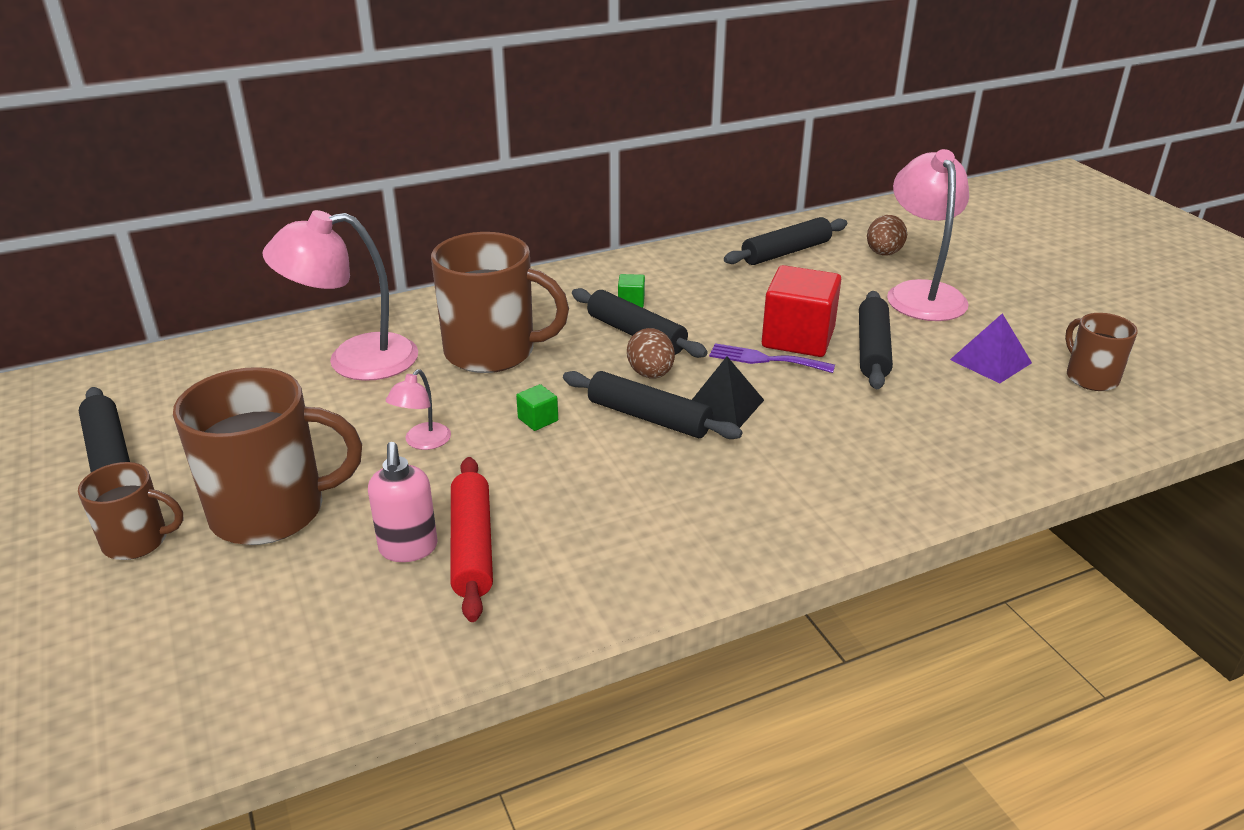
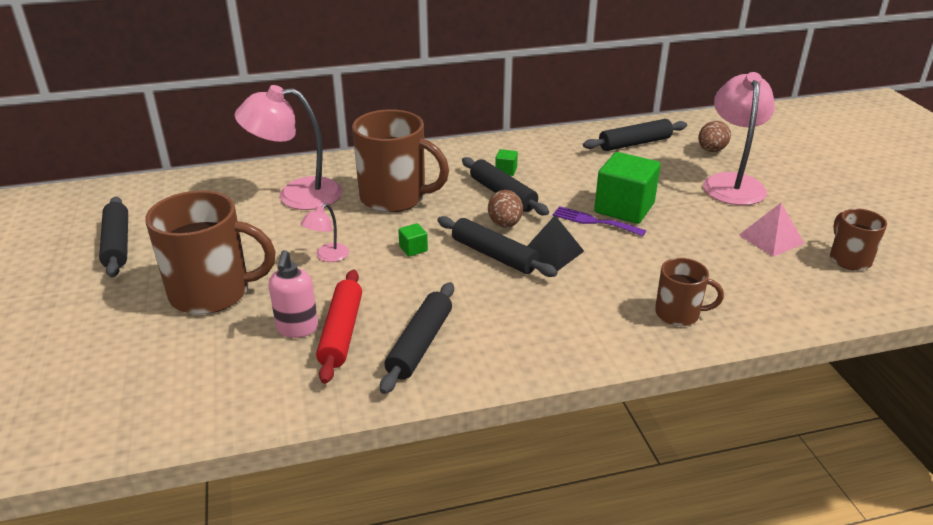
camera: 10 degrees right, 0 degrees up
(137, 541) = (120, 303): brown mug -> brown mug (678, 314)
(798, 338) = (624, 208): red cube -> green cube
(872, 349) = (679, 222): black rolling pin -> black rolling pin (420, 344)
(991, 361) = (771, 239): purple pyramid -> pink pyramid

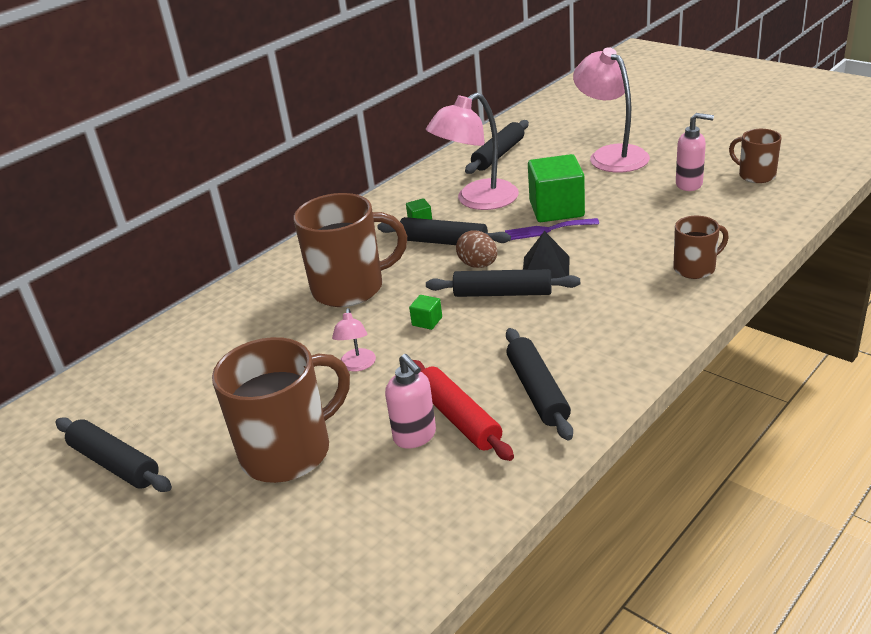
camera: 30 degrees left, 0 degrees up
(296, 195) = (248, 329): pink lamp -> pink lamp (477, 201)
(711, 150) = (564, 136): brown egg -> none
(771, 239) = (689, 184): pink pyramid -> pink soap dispenser

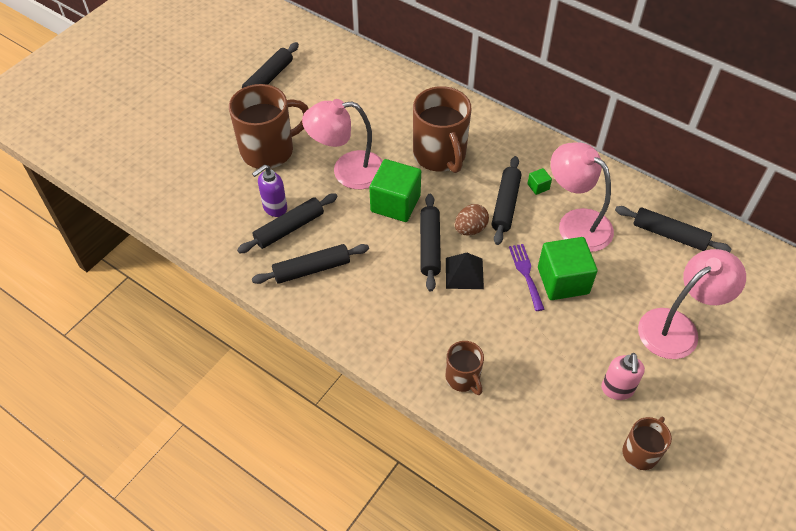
camera: 80 degrees right, 20 degrees up
(288, 451) = (269, 150): brown mug -> brown mug turned 75 degrees counterclockwise
(357, 365) = (347, 171): pink lamp -> pink lamp, size x2.14
(415, 436) = (274, 208): pink soap dispenser -> purple soap dispenser
(427, 321) = (395, 203): green cube -> green cube, size x2.35
(459, 418) = (289, 228): red rolling pin -> black rolling pin

